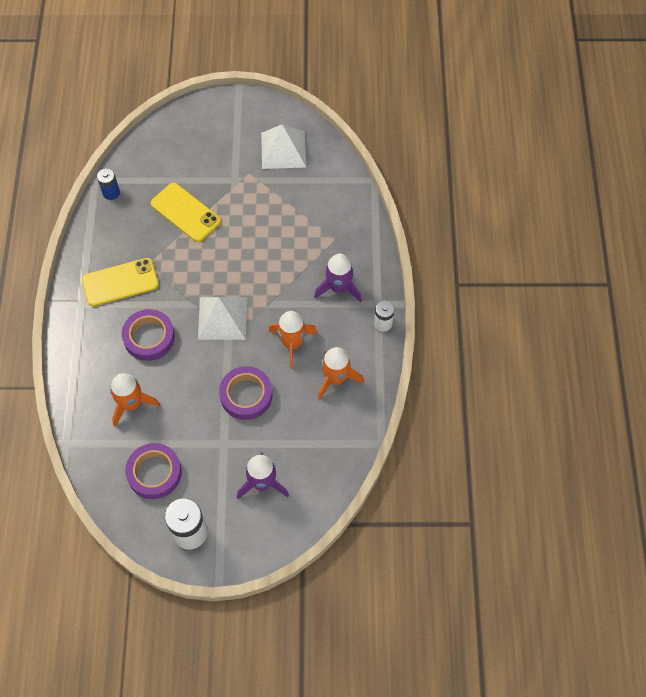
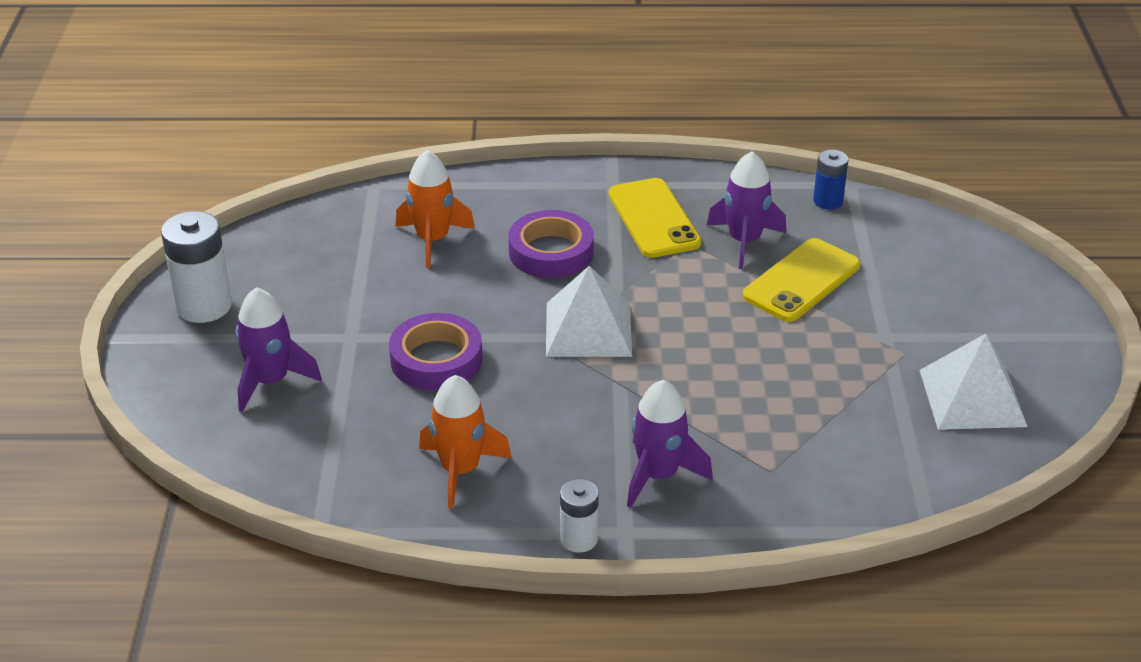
camera: 90 degrees right, 25 degrees down
(146, 237) = (744, 241): none -> purple rocket
(154, 473) = (311, 267): purple tape -> none
(292, 343) = (536, 413): orange rocket -> none

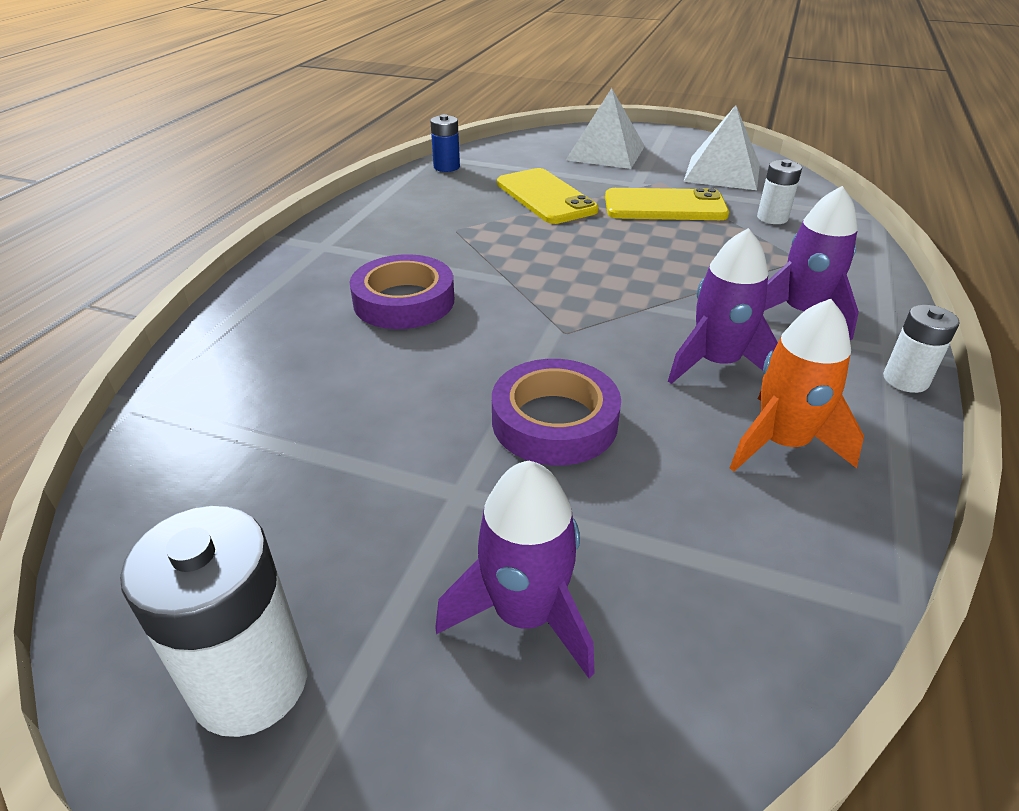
camera: 70 degrees left, 0 degrees up
(432, 240) = (305, 377): orange rocket -> none
(588, 329) = (554, 305): white pyramid -> white pyramid (606, 153)
(653, 219) = (400, 237): yellow phone -> yellow phone (665, 206)
(744, 241) = (472, 207): purple rocket -> purple rocket (716, 363)
(864, 446) = (772, 218): none -> white battery

